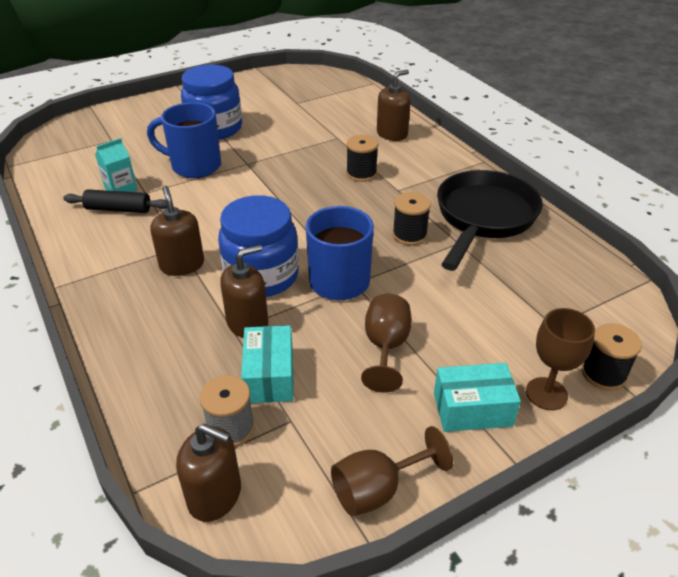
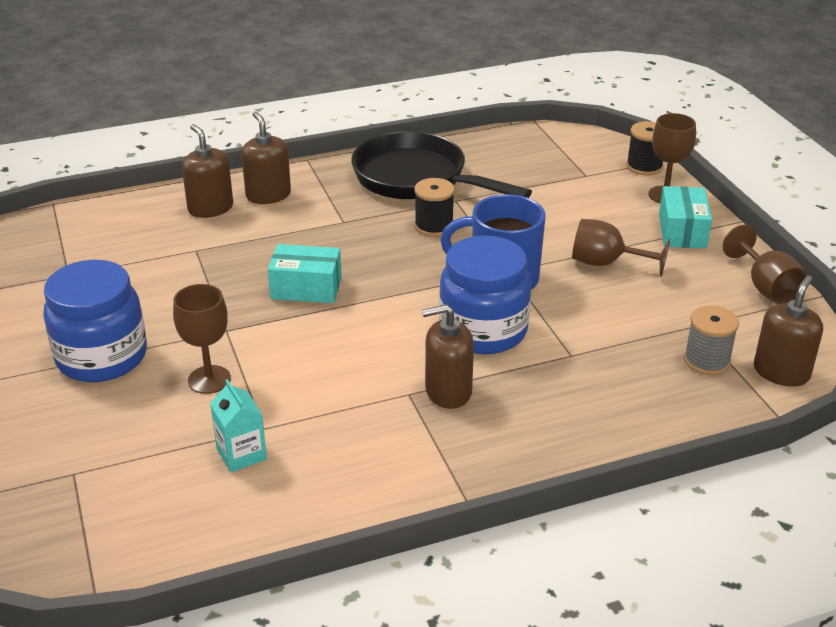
camera: 80 degrees left, 5 degrees down
(118, 209) = (298, 454): black rolling pin -> none
(194, 166) = (209, 379): blue mug -> brown goblet
(247, 323) = (562, 344): brown soap dispenser -> brown soap dispenser (268, 195)
(269, 376) = (640, 334): turquoise box -> turquoise box (306, 288)
(361, 173) = (296, 242): black spool -> none

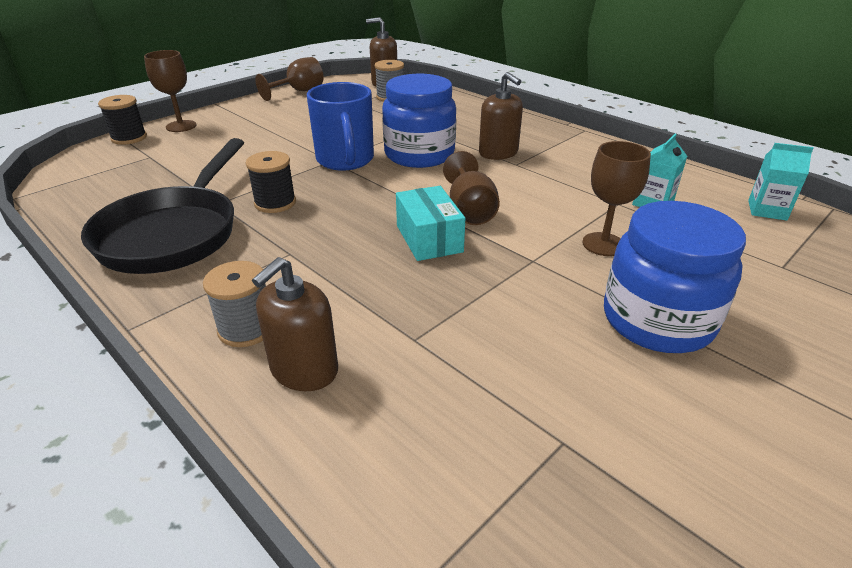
camera: 115 degrees left, 0 degrees up
(149, 539) = (767, 210): none -> turquoise carton
(268, 195) = (246, 328): brown soap dispenser -> grey spool
(606, 263) = (298, 132): brown goblet -> brown goblet (470, 210)
(682, 231) = (237, 116): turquoise box -> none

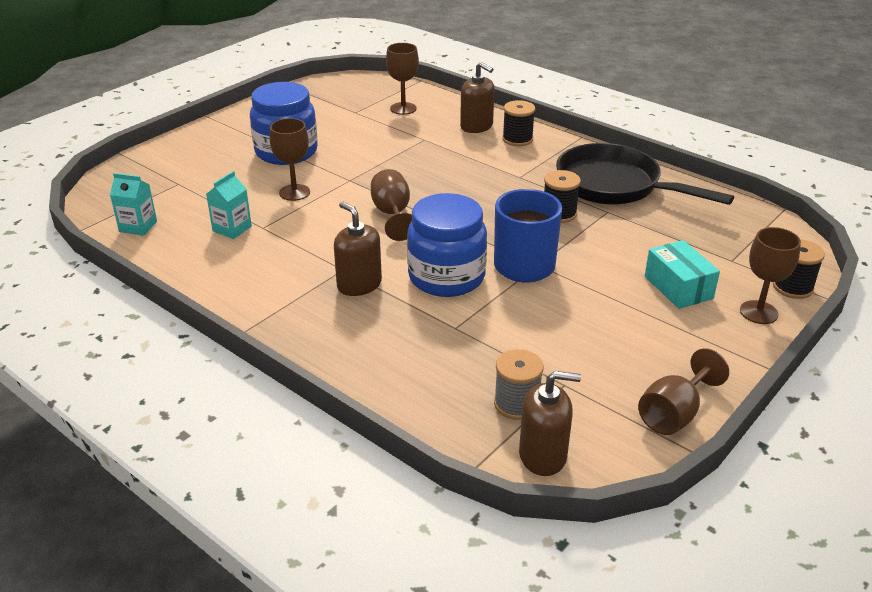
camera: 175 degrees right, 0 degrees up
(174, 233) = (615, 186): black pan -> black pan turned 60 degrees counterclockwise
(246, 328) = (517, 139): grey spool -> black spool
(304, 370) = (476, 126): brown soap dispenser -> brown soap dispenser turned 105 degrees clockwise
(429, 238) = (423, 191): turquoise box -> turquoise box (678, 287)
(450, 449) = (403, 108): none -> brown goblet

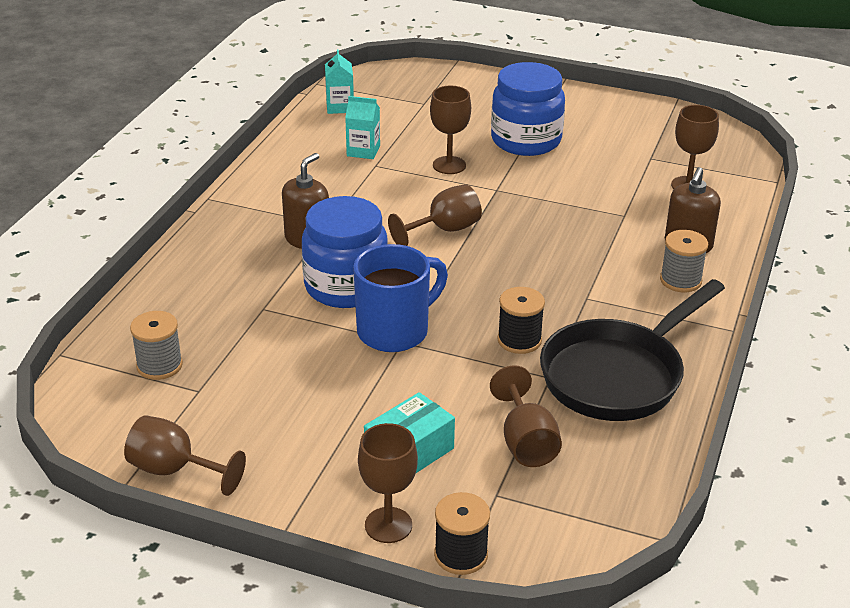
camera: 70 degrees right, 0 degrees up
(517, 139) = (680, 280): black spool -> grey spool
(543, 455) = (92, 392): brown soap dispenser -> none
(615, 186) = (618, 375): black pan -> black pan turned 150 degrees counterclockwise
(678, 236) = (526, 442): none -> brown goblet

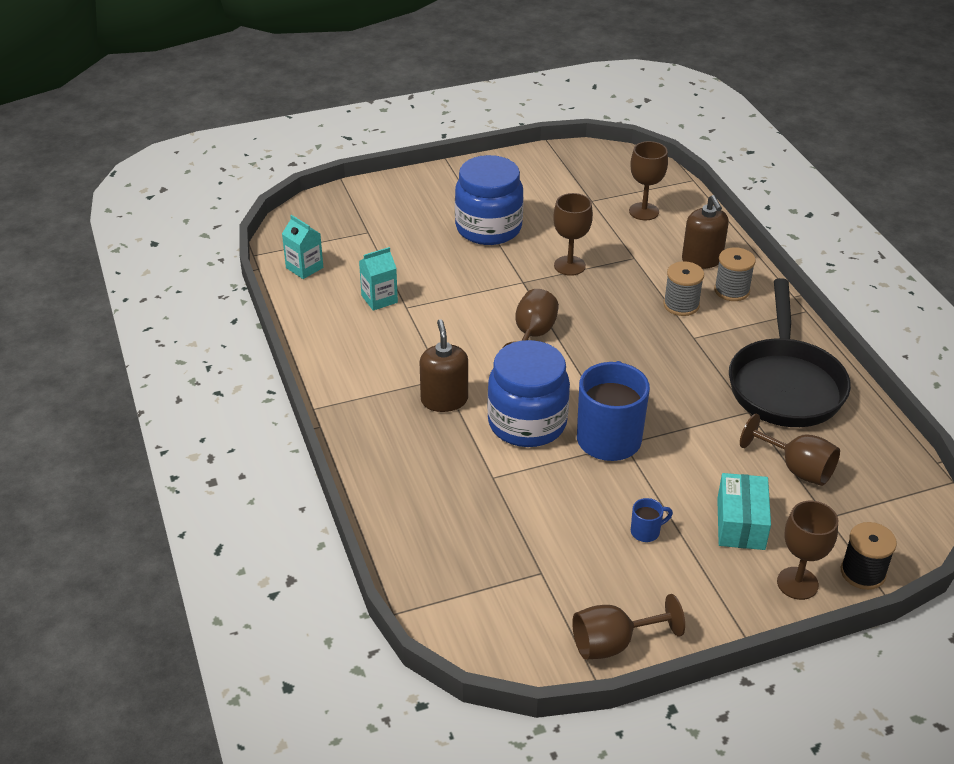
camera: 40 degrees left, 5 degrees up
(159, 365) = (484, 572): grey spool -> grey spool (681, 305)
(321, 412) = (646, 531): none -> blue mug
(449, 165) = (462, 278): brown goblet -> brown goblet (569, 266)
(519, 340) = (695, 395): black spool -> none

